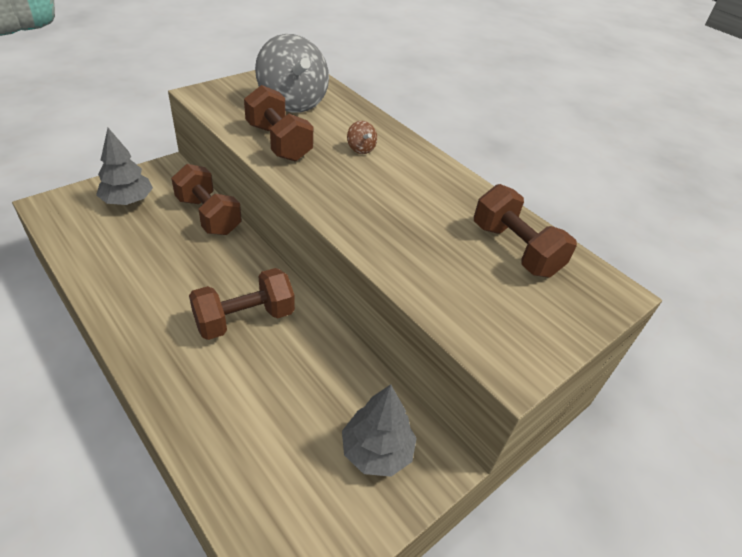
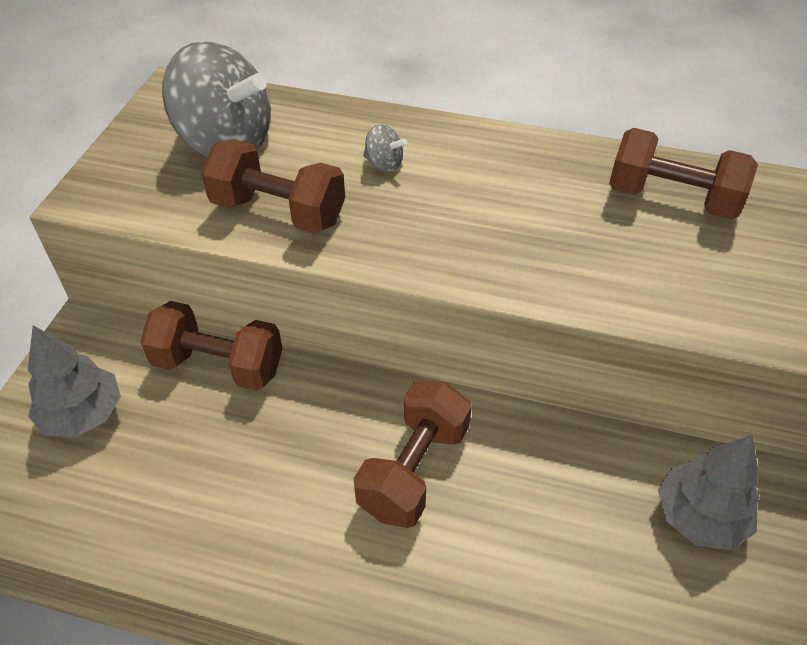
camera: 30 degrees left, 5 degrees up
(361, 149) = (384, 164): brown spinning top -> grey spinning top

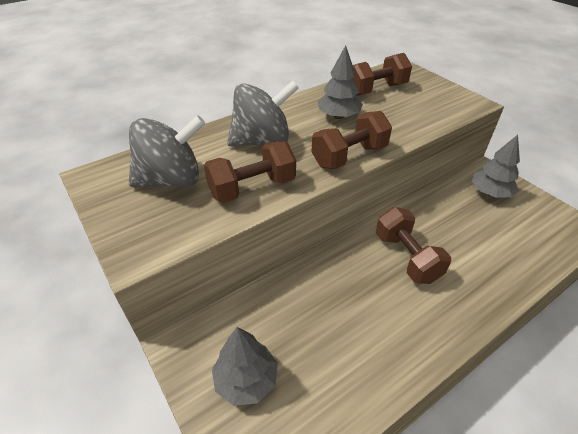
camera: 50 degrees left, 5 degrees down
(218, 365) = (274, 295): brown dumbbell -> brown dumbbell (349, 156)
(384, 164) = (262, 141): grey spinning top -> grey spinning top, size x2.48
(535, 200) = (338, 116): none -> grey tree

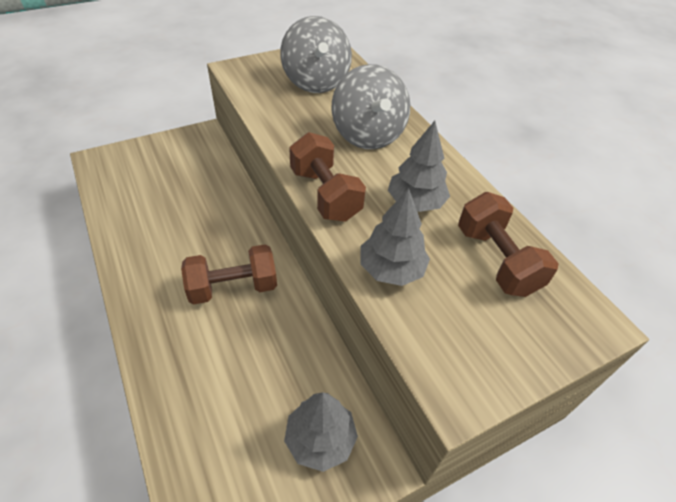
camera: 95 degrees right, 5 degrees up
(246, 380) = (162, 162): grey tree -> grey tree (391, 269)
(252, 188) = (291, 122): brown dumbbell -> none

